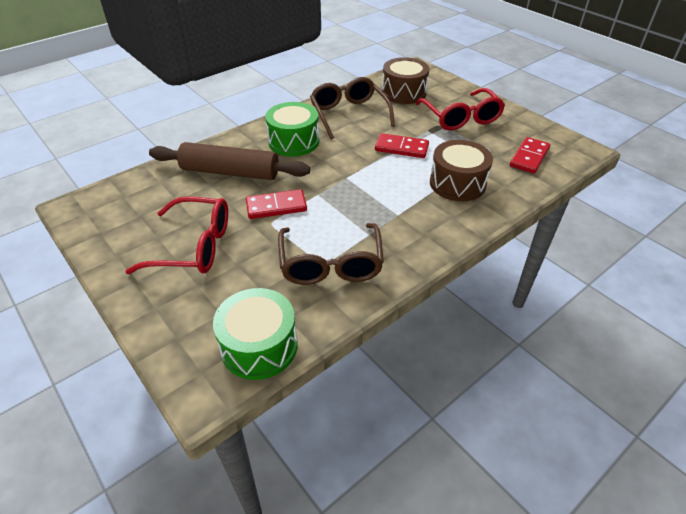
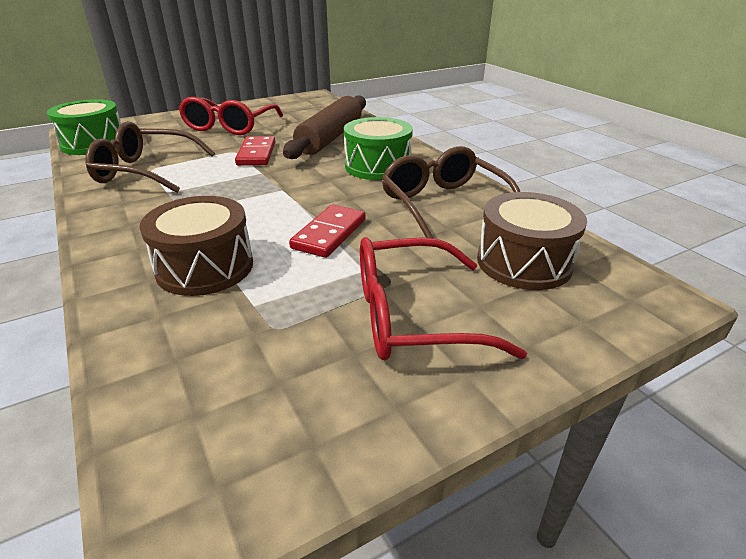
camera: 100 degrees right, 10 degrees down
(349, 114) = (443, 204): brown glasses -> brown glasses turned 105 degrees counterclockwise
(529, 157) = (217, 380): red domino -> none

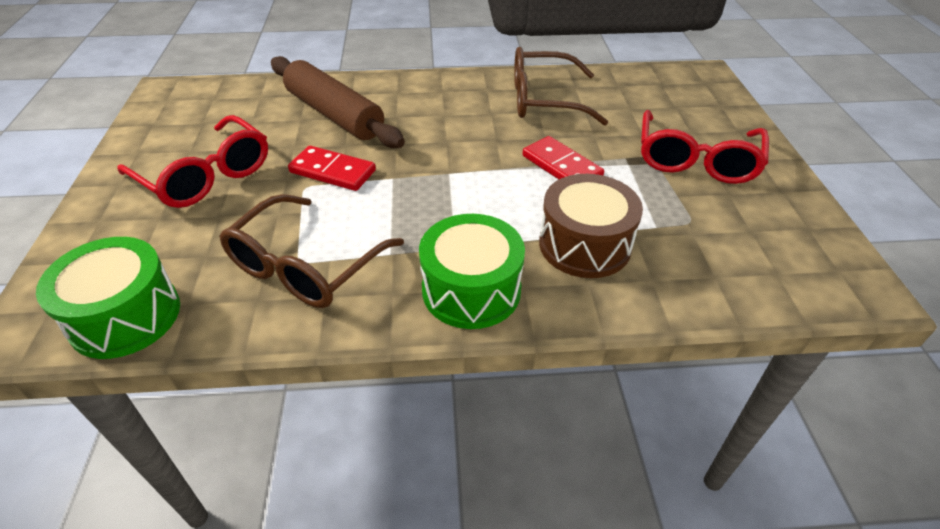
camera: 65 degrees left, 10 degrees up
(377, 166) = (440, 108): green drum -> green drum (471, 290)
(524, 262) = (648, 99): brown drum -> none

